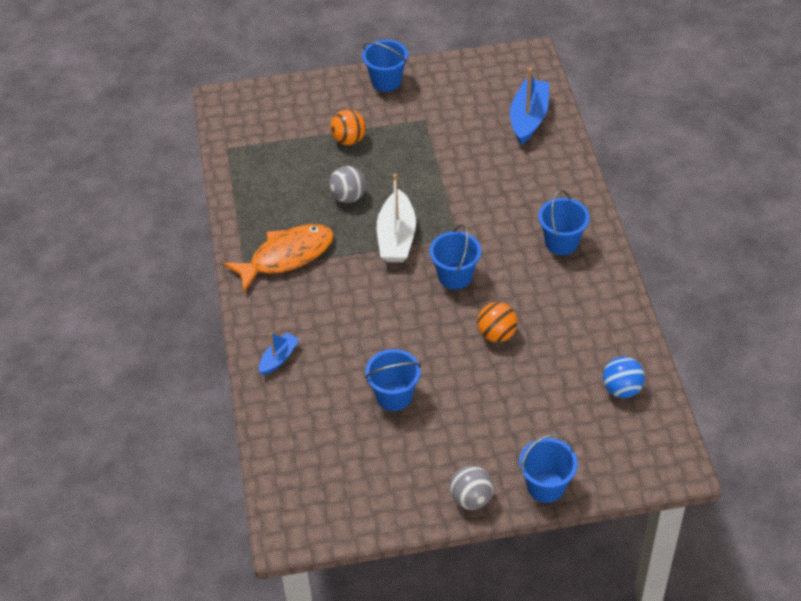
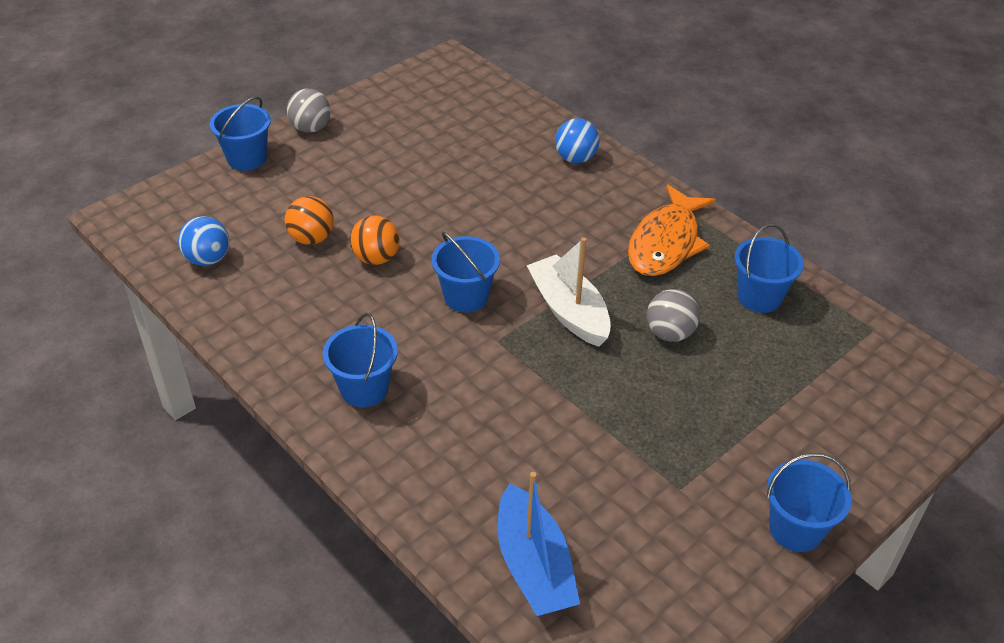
camera: 145 degrees right, 5 degrees down
(279, 358) = (575, 158): blue boat -> blue ball
(349, 140) = (747, 408): orange ball -> orange ball (311, 238)
(394, 396) = (440, 170): blue bucket -> blue bucket (759, 297)

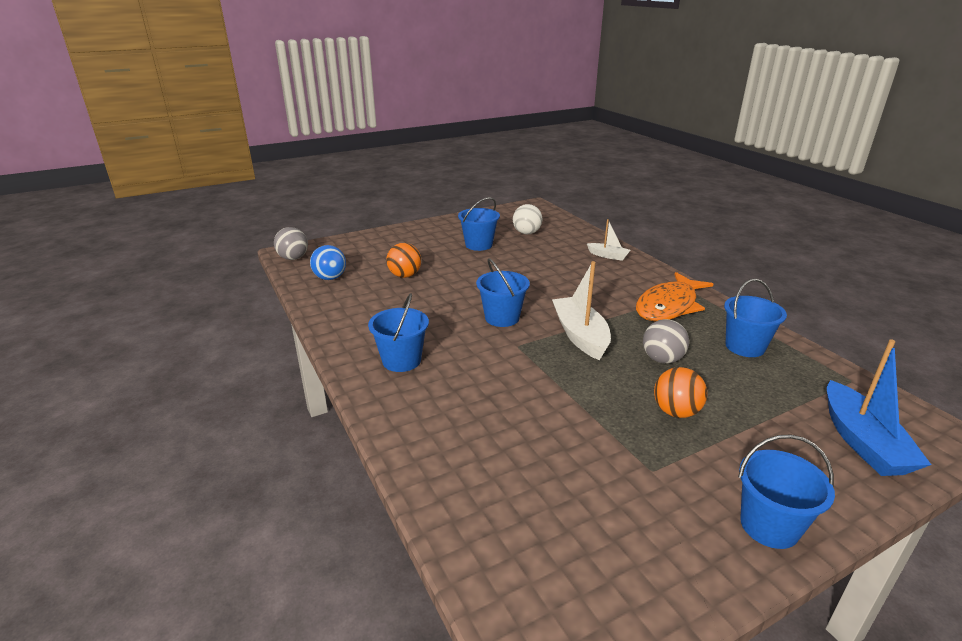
camera: 15 degrees right, 15 degrees down
(247, 158) = (383, 235): blue bucket -> blue bucket (479, 245)
(311, 128) = (431, 226): grey ball -> grey ball (293, 258)
(376, 258) = (445, 290): orange ball -> orange ball (676, 412)
(454, 125) = (526, 233): none -> white ball
(534, 565) = (495, 509): blue boat -> blue boat (862, 442)
(575, 158) = (608, 256): blue ball -> white boat

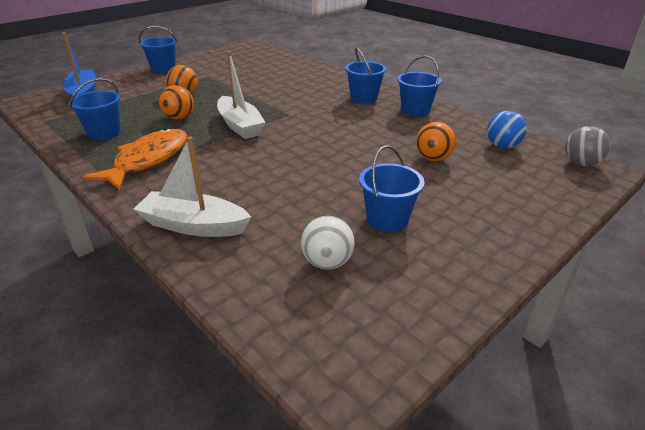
camera: 165 degrees right, 5 degrees up
(502, 318) = (308, 131): blue bucket -> blue bucket (415, 111)
(608, 256) = (194, 225): white boat -> white boat, size x1.78
(662, 359) = (179, 118): grey ball -> orange ball

